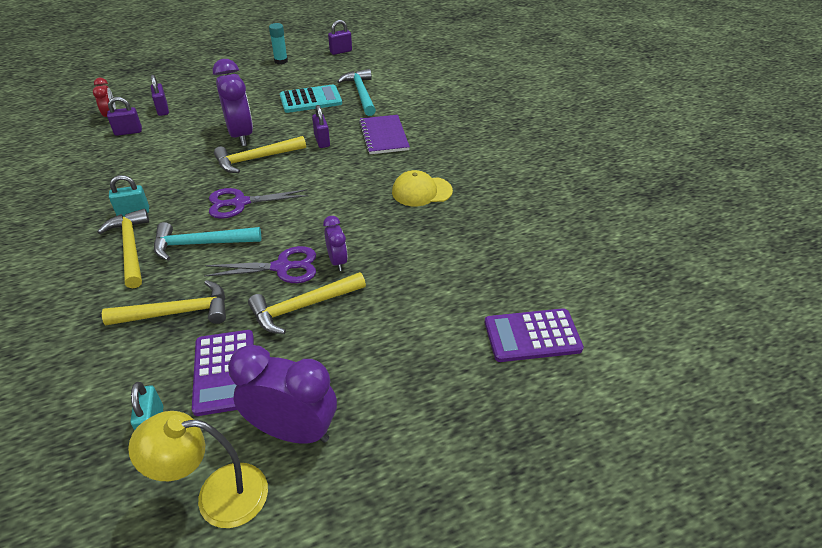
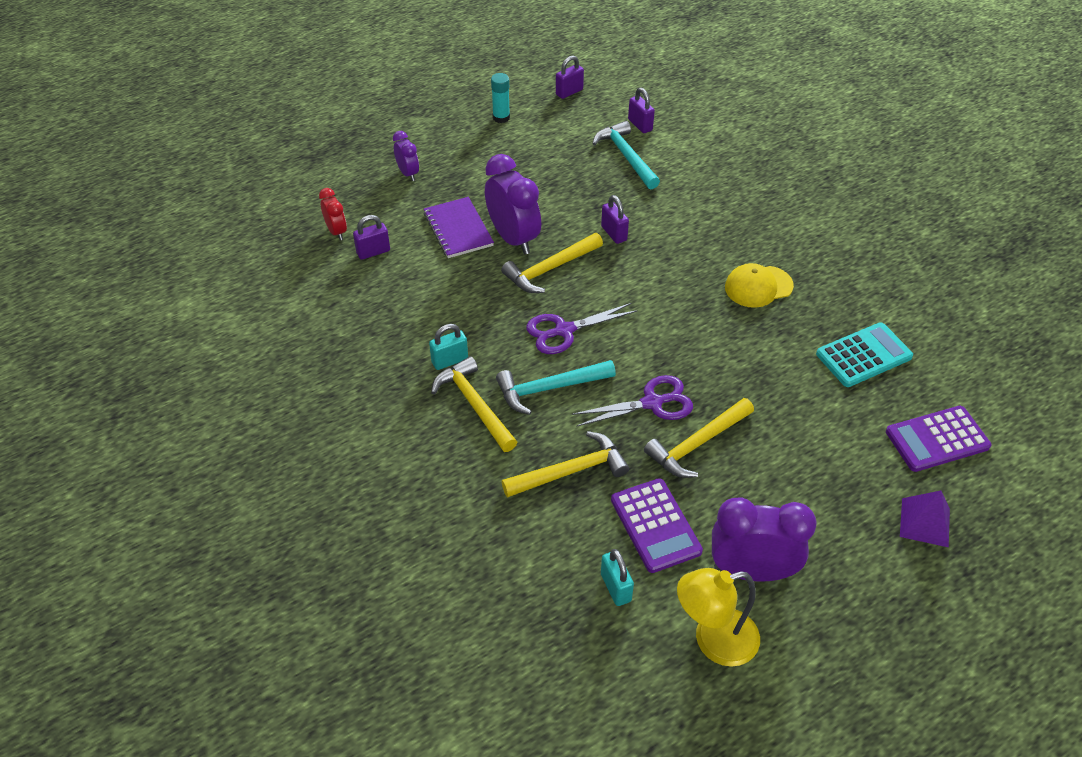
camera: 10 degrees left, 5 degrees up
(163, 109) = (395, 213): purple padlock -> purple padlock (640, 125)
(311, 100) = (570, 174): turquoise calculator -> turquoise calculator (863, 355)
(337, 261) = (707, 387): purple clock -> purple clock (408, 173)
(383, 136) = (682, 216): purple notebook -> purple notebook (458, 229)
(489, 411) = (924, 522): none -> purple pyramid

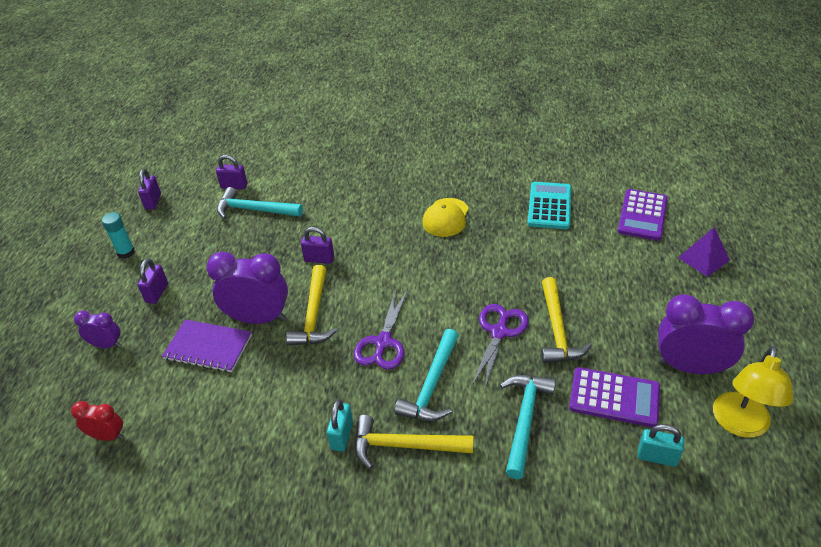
camera: 50 degrees left, 5 degrees down
(373, 252) = (164, 421): purple padlock -> purple padlock (157, 293)
(571, 471) = (525, 420): yellow hammer -> turquoise hammer
(751, 571) = (690, 367): purple clock -> purple clock turned 60 degrees clockwise

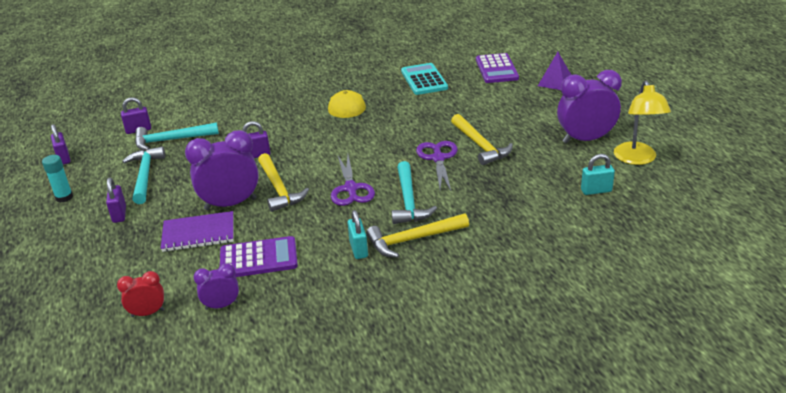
camera: 25 degrees left, 10 degrees down
(107, 345) = (96, 259): purple clock -> purple clock (221, 305)
(525, 420) = (492, 199): turquoise hammer -> turquoise hammer (145, 175)
(614, 397) = (546, 169): purple calculator -> purple calculator (258, 258)

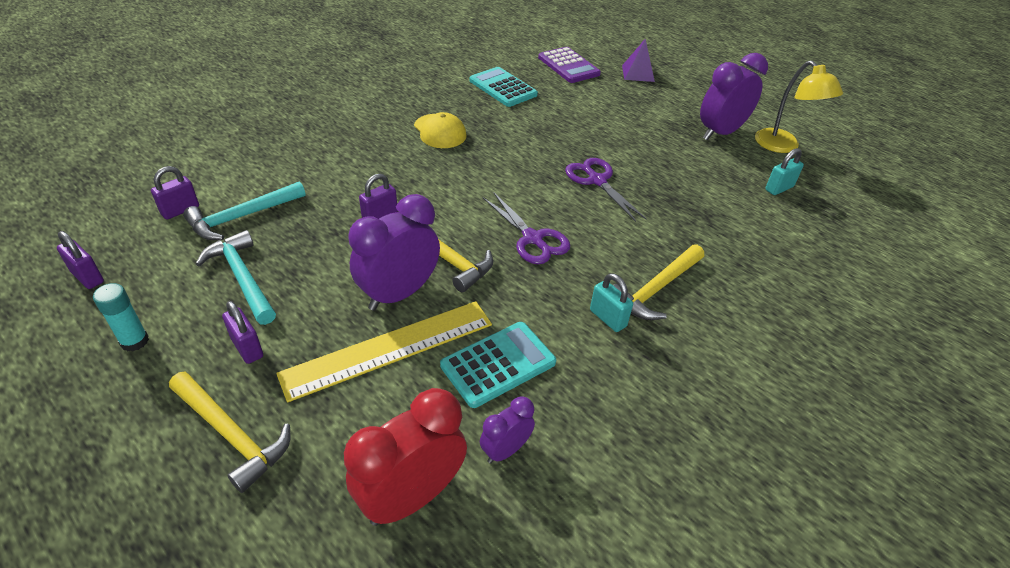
camera: 30 degrees left, 10 degrees up
(148, 313) = (411, 497): red clock -> red clock, size x1.89
(198, 233) = (388, 348): purple notebook -> yellow ruler
(258, 258) = (498, 364): purple calculator -> turquoise calculator
(408, 201) = (610, 241): turquoise hammer -> none
(480, 145) = (627, 157): yellow hammer -> yellow hammer (231, 435)

